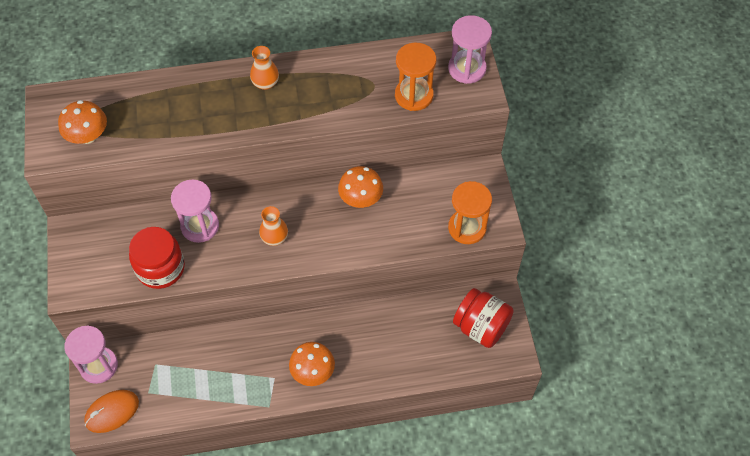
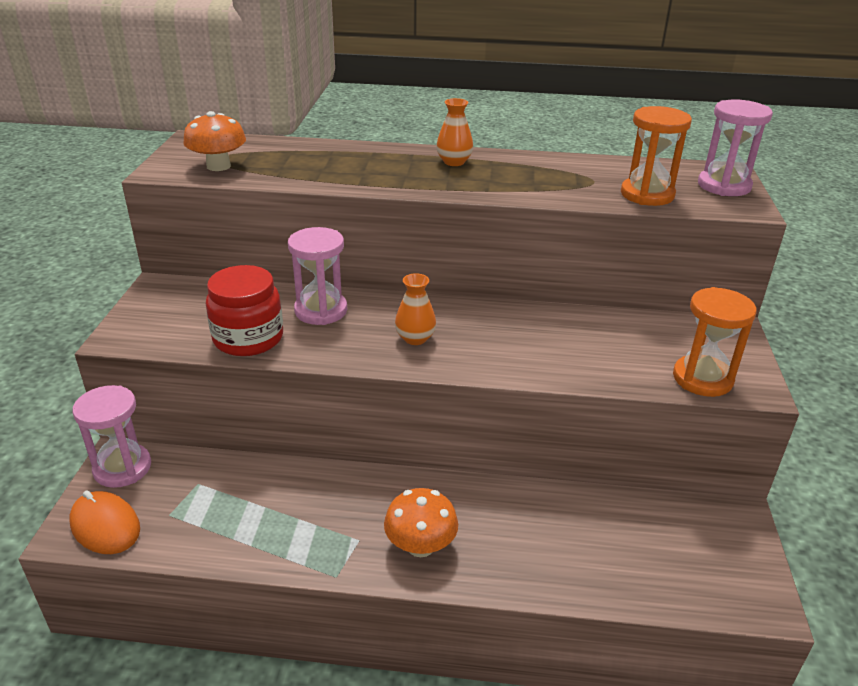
camera: 15 degrees right, 25 degrees down
(112, 412) = (105, 526): orange mouse -> orange mouse turned 60 degrees clockwise
(360, 198) = (547, 323): orange mushroom -> none
(481, 327) = (705, 548): red jar -> none

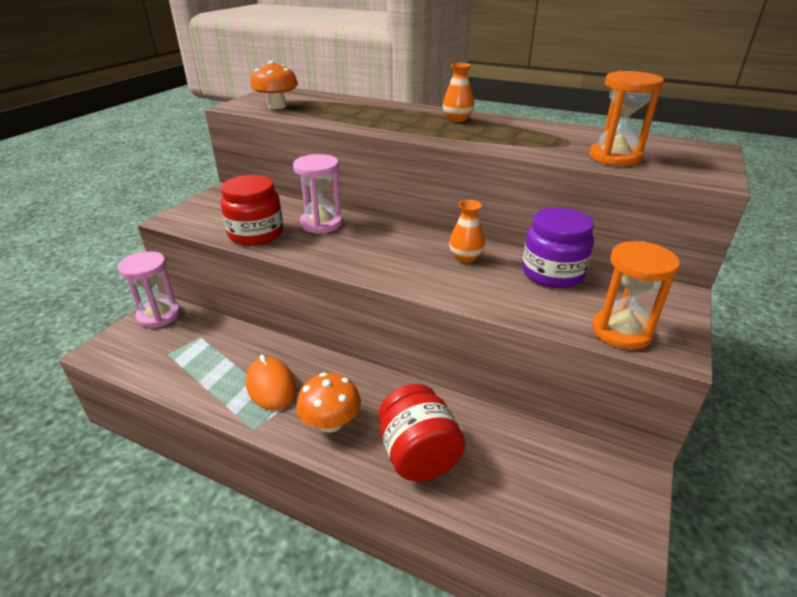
camera: 20 degrees right, 0 degrees up
(105, 526) = (123, 351): orange mouse -> orange mouse (271, 386)
(415, 338) = (379, 254): orange vase -> orange vase (465, 257)
(532, 555) = (418, 455): none -> red jar
(608, 327) = (552, 273): none -> purple jar
(724, 186) = (699, 159): pink hourglass -> none

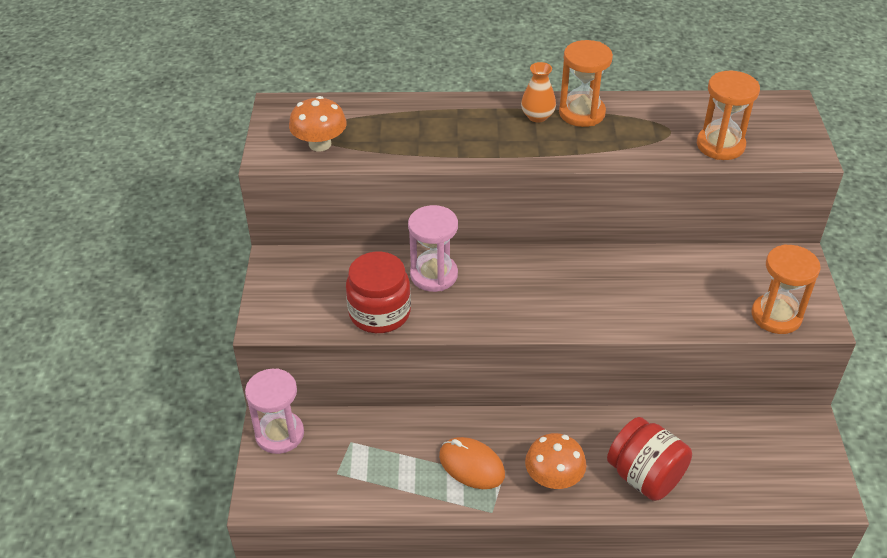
camera: 25 degrees left, 10 degrees up
(465, 257) = (606, 274): orange vase -> none
(497, 123) = (582, 113): none -> orange hourglass
(552, 273) = (691, 268): purple jar -> none

